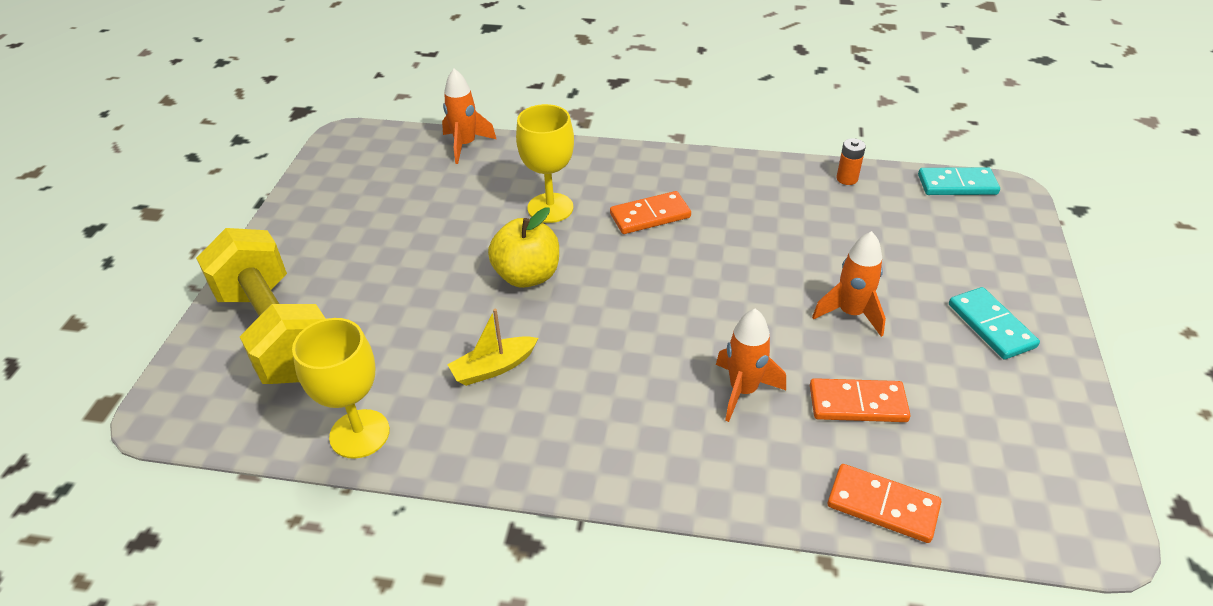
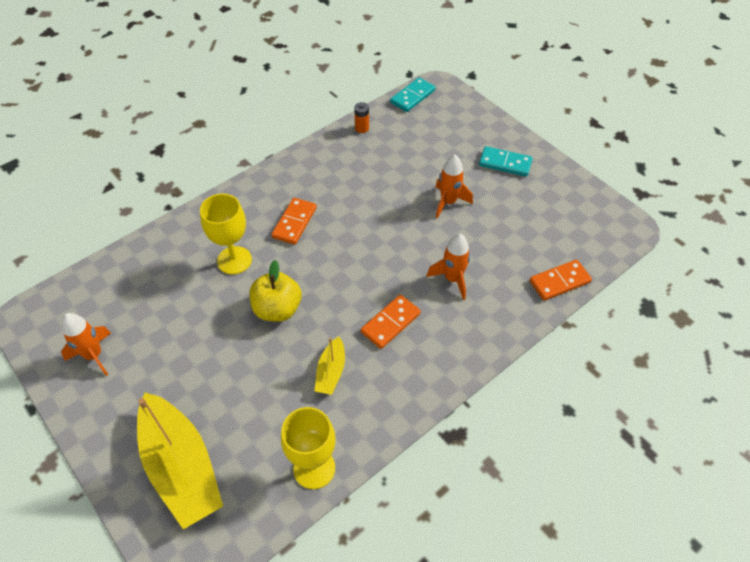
camera: 50 degrees left, 10 degrees up
(276, 332) = (181, 467): yellow dumbbell -> yellow boat
(465, 145) = (123, 261): orange rocket -> orange rocket (94, 355)
(857, 403) = (501, 244): orange domino -> orange domino (390, 323)

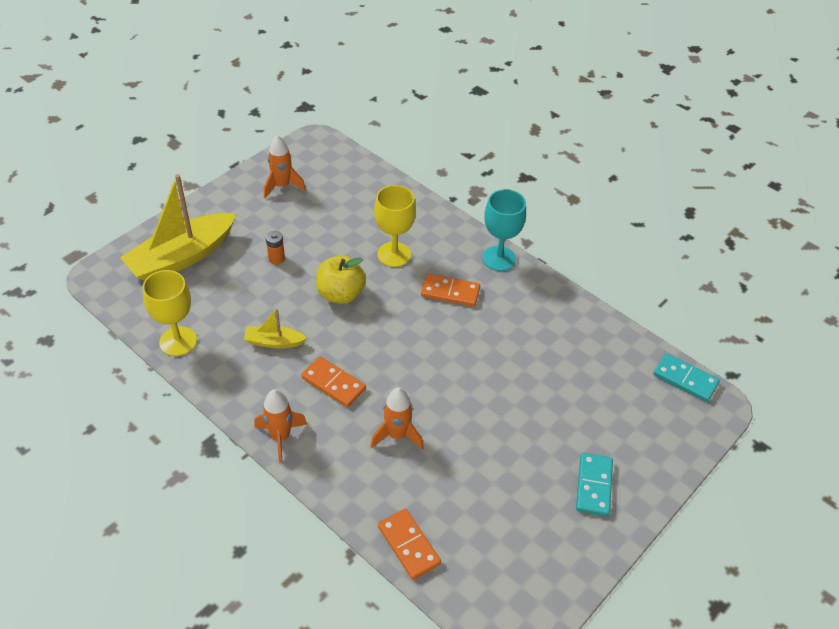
camera: 80 degrees right, 5 degrees down
(261, 183) = (499, 258): none -> turquoise goblet
(362, 128) = (609, 333): orange battery -> orange battery (276, 259)
(448, 202) = (511, 426): orange rocket -> orange rocket (280, 437)

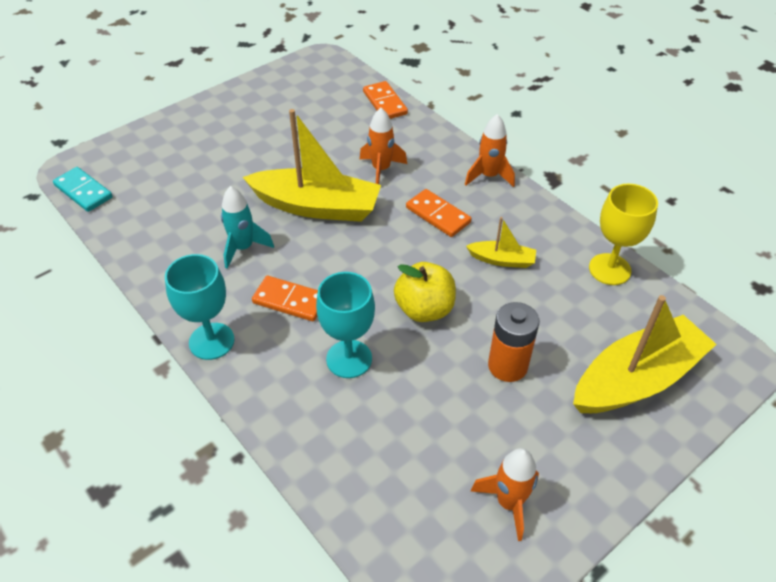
camera: 170 degrees left, 0 degrees up
(276, 259) = (507, 366): orange battery -> orange battery, size x1.81
(394, 254) = (349, 359): yellow goblet -> turquoise goblet
(453, 382) = (317, 206): none -> yellow boat
(506, 334) = (243, 248): none -> turquoise rocket
(594, 486) = (222, 124): turquoise domino -> none

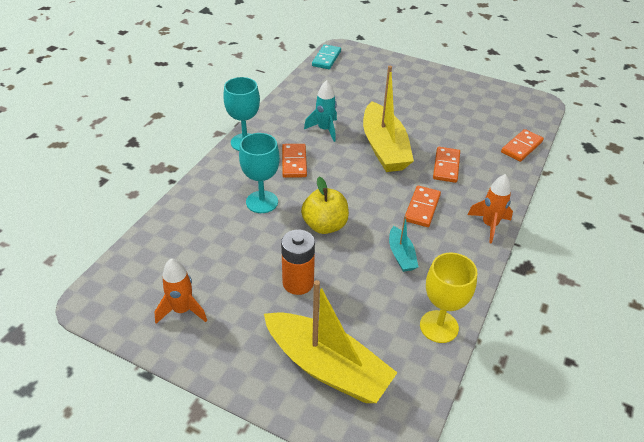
camera: 65 degrees right, 5 degrees down
(381, 169) = (446, 166): orange rocket -> orange domino
(502, 260) = (401, 255): yellow boat -> turquoise boat

